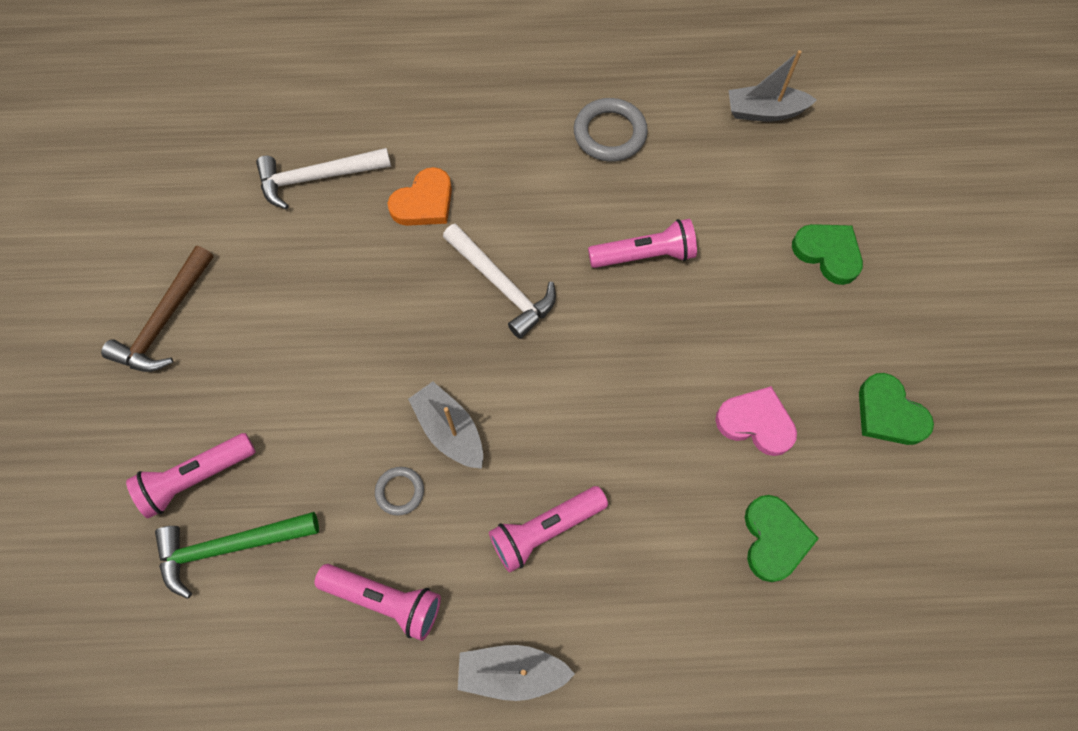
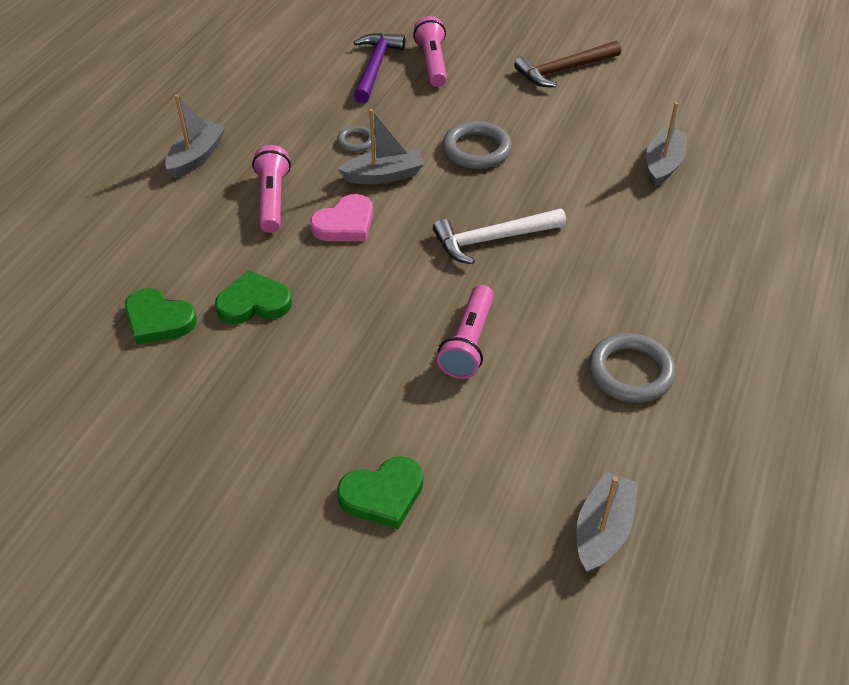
camera: 115 degrees right, 20 degrees down
(165, 321) = (564, 70): brown hammer -> brown hammer turned 75 degrees counterclockwise
(230, 547) = (375, 67): green hammer -> purple hammer
(317, 178) = (663, 164): white hammer -> grey boat
(362, 355) = (476, 150): none -> grey ring
(384, 600) = (289, 118): pink flashlight -> none
(424, 202) = (606, 218): orange heart -> none
(756, 423) = (256, 352): pink heart -> pink heart (345, 224)
(888, 413) = (188, 454): green heart -> green heart (254, 303)

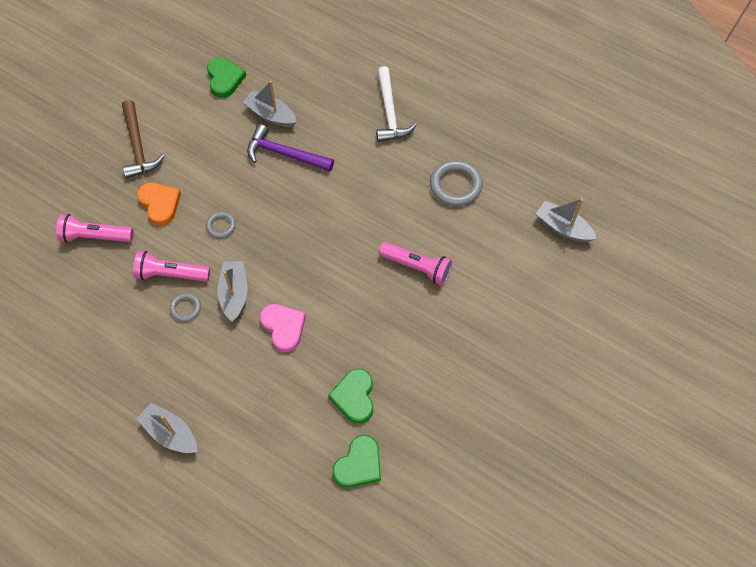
camera: 80 degrees left, 15 degrees up
(272, 200) = (242, 376): pink flashlight -> pink flashlight (171, 274)
(375, 67) = (86, 280): purple hammer -> purple hammer (285, 154)
(383, 495) = (528, 334): green heart -> green heart (224, 79)
(476, 150) = (221, 226): grey ring -> grey ring, size x0.56
(491, 99) = (160, 204): none -> orange heart
(492, 239) = (323, 235): white hammer -> white hammer (390, 112)

